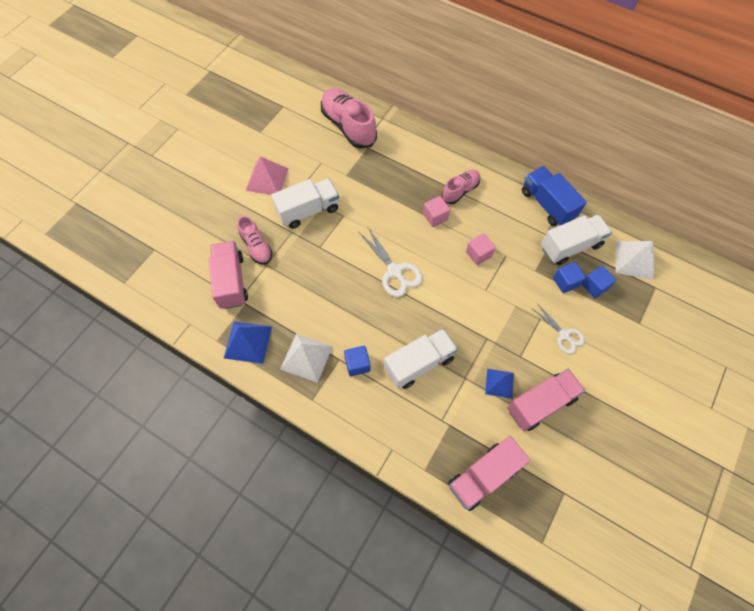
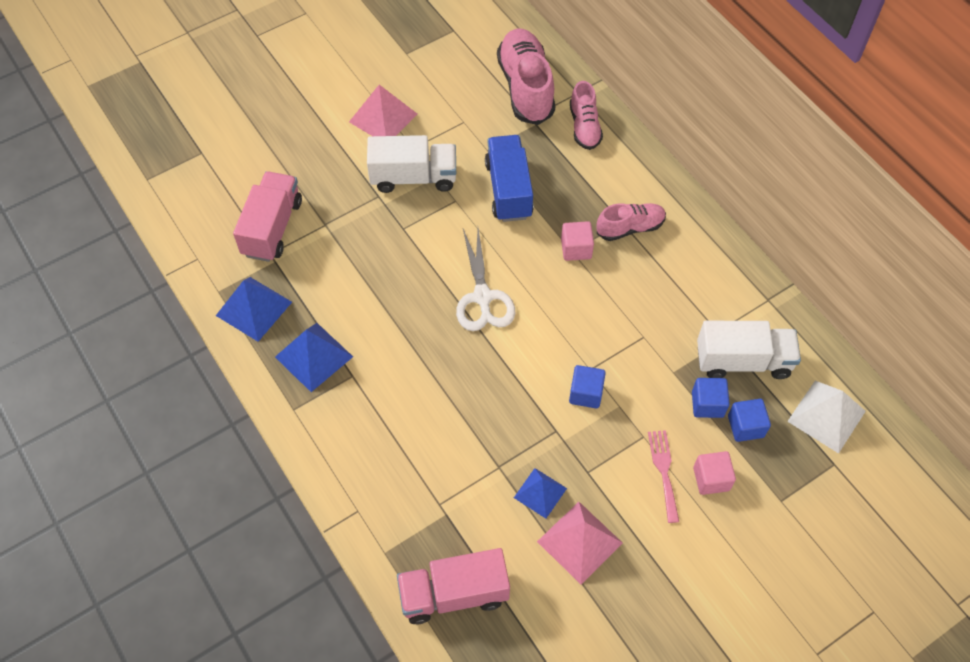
camera: 25 degrees right, 5 degrees down
(256, 247) = (325, 198): pink shoe -> pink shoe (584, 127)
(306, 357) = (313, 356): white pyramid -> blue pyramid
(357, 364) = (372, 391): blue cube -> blue cube (585, 393)
(419, 363) = (449, 424): white truck -> none
(478, 254) = (607, 320): pink cube -> pink cube (711, 479)
(540, 404) = (580, 542): pink truck -> pink pyramid
(547, 205) = (743, 293): blue truck -> blue truck (508, 190)
(564, 335) = (663, 471): white scissors -> pink fork

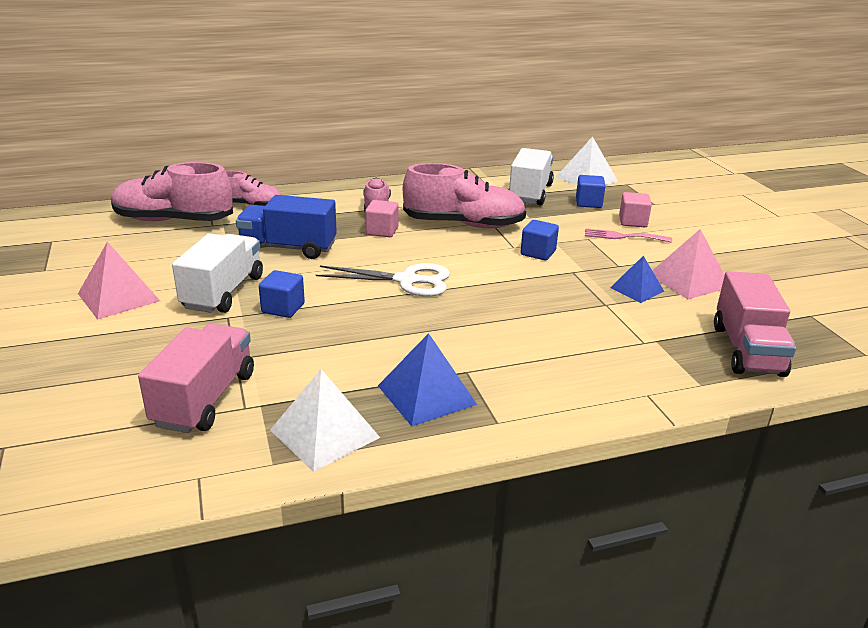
camera: 75 degrees left, 30 degrees down
(253, 308) = (324, 433): blue pyramid -> white pyramid
(272, 228) = (205, 399): pink truck -> pink truck turned 75 degrees clockwise
(624, 314) = (464, 224): none -> pink shoe
(707, 404) = (564, 211): blue cube -> blue cube (283, 308)

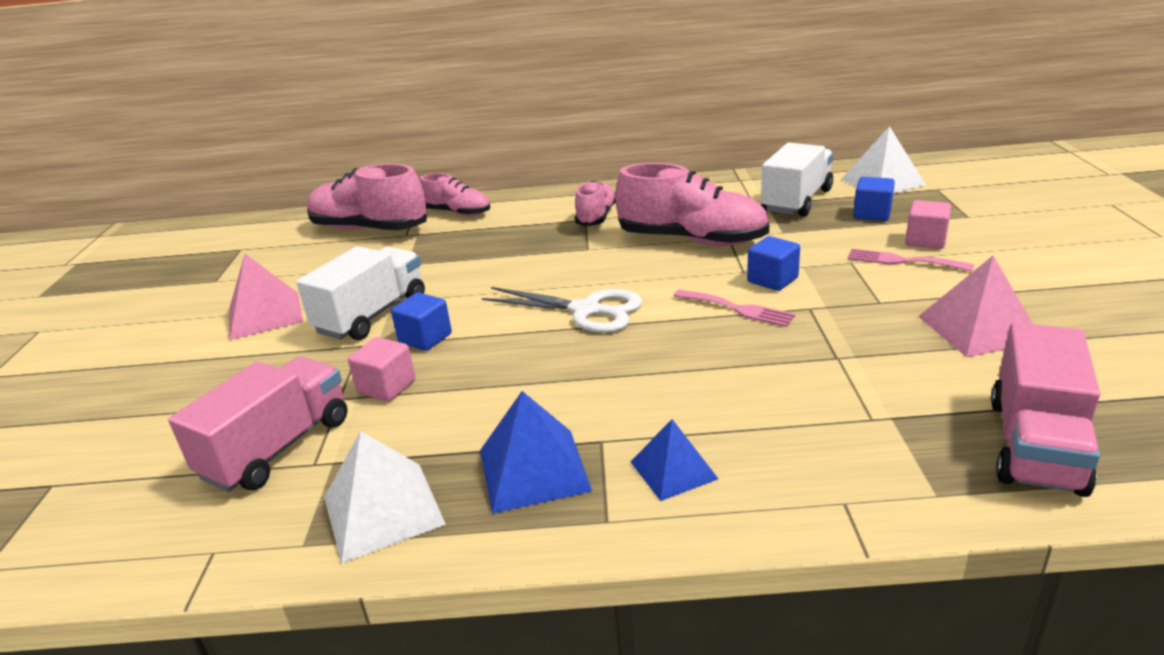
camera: 20 degrees right, 0 degrees up
(288, 248) = (471, 264): blue truck -> none
(382, 231) = (588, 246): pink cube -> pink cube (387, 387)
(522, 274) = (738, 309): none -> pink fork
(637, 289) = (892, 338): blue pyramid -> blue pyramid (673, 470)

